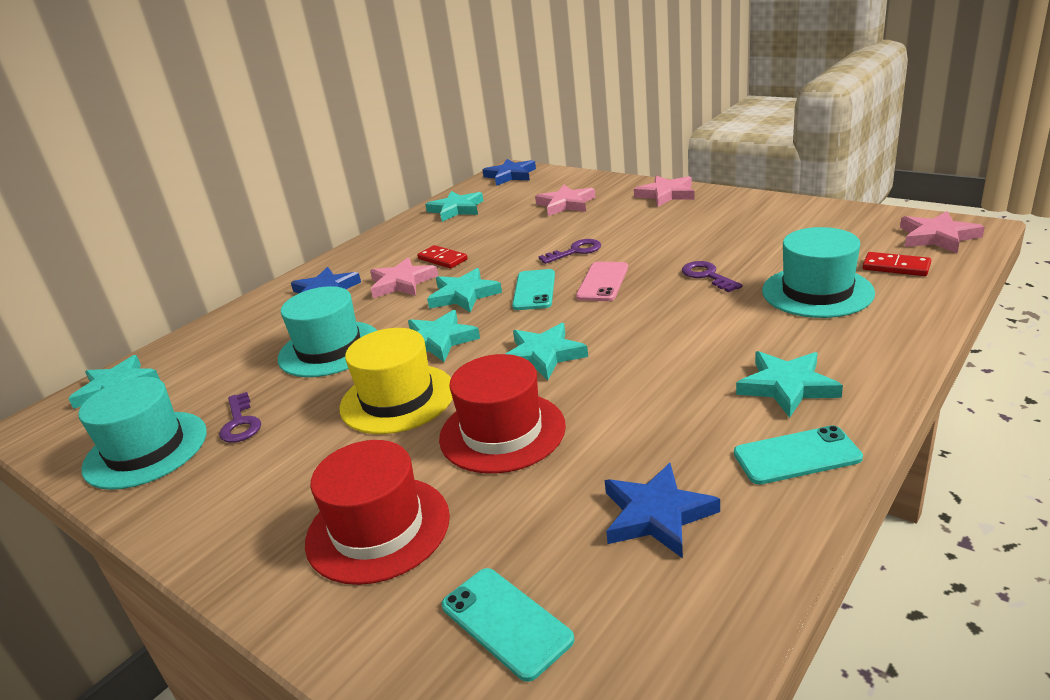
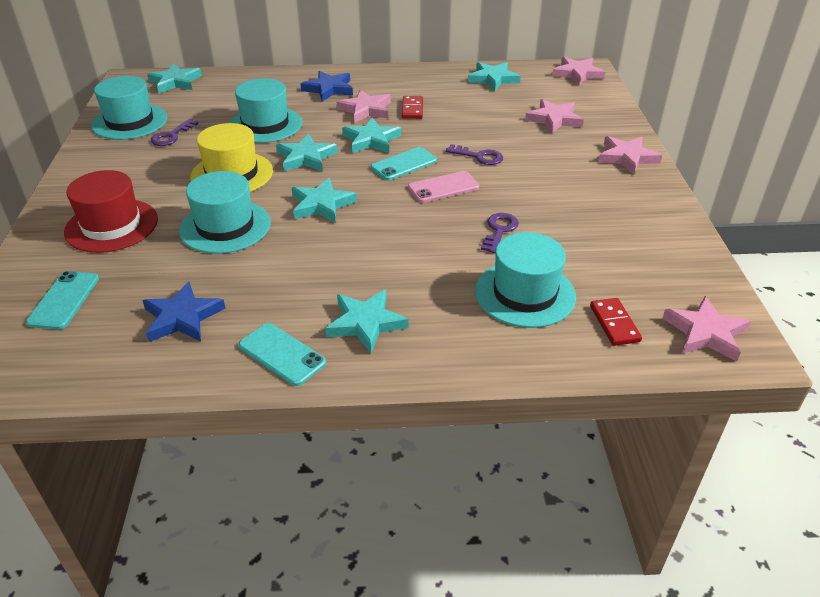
camera: 45 degrees right, 10 degrees up
(502, 432) = (225, 226): red hat -> turquoise hat
(510, 175) = (577, 74): blue star -> pink star

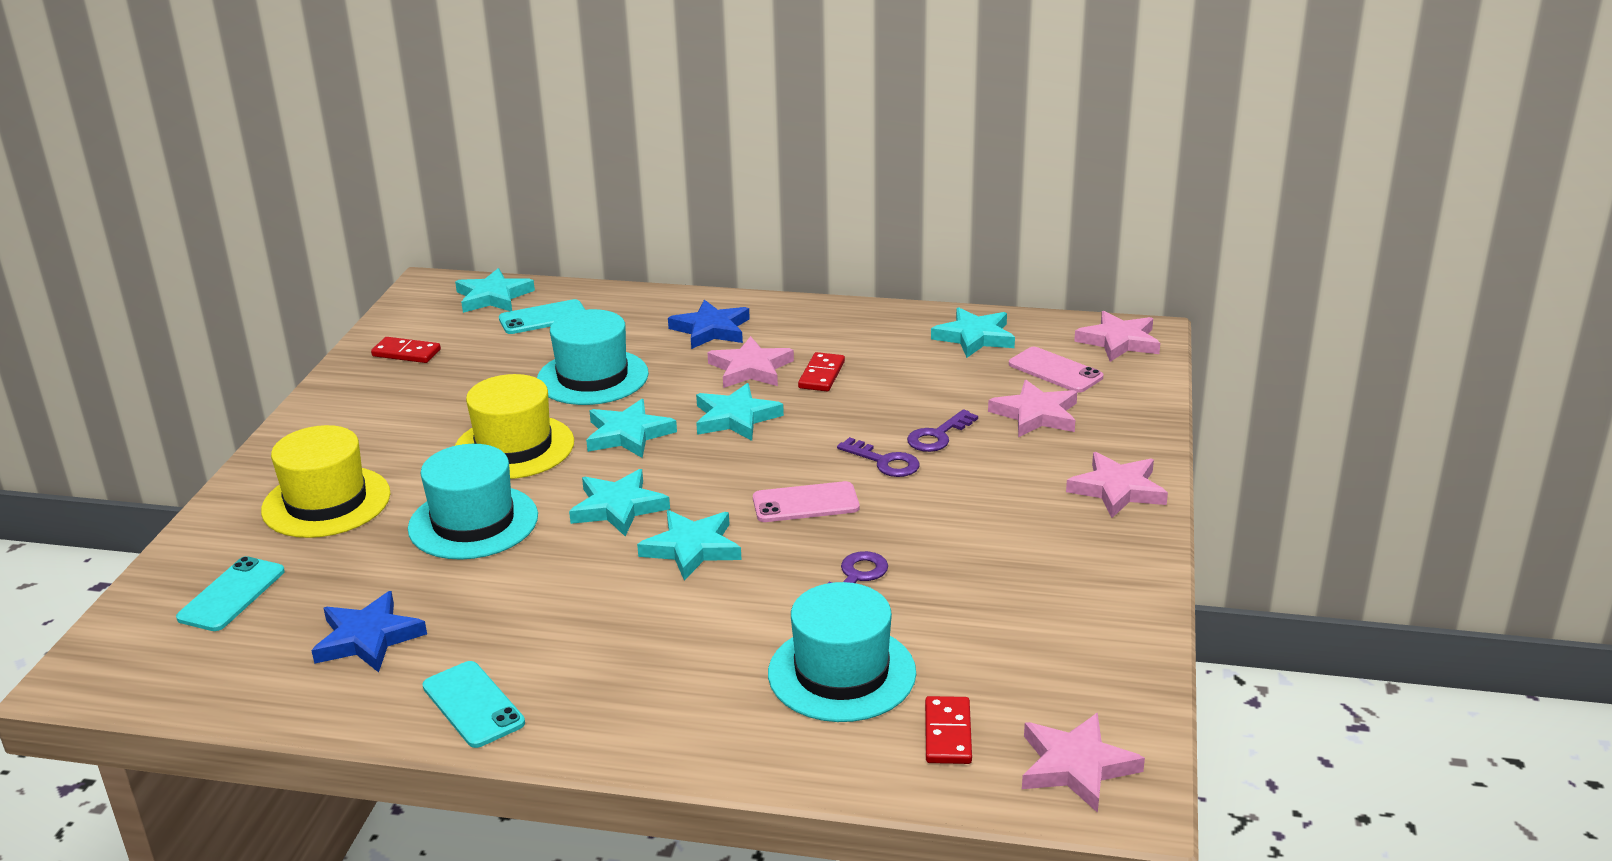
camera: 15 degrees right, 10 degrees down
(111, 225) = (326, 502): red hat -> yellow hat
(130, 122) = (406, 353): turquoise hat -> red domino
(172, 136) = (455, 380): purple key -> purple key (938, 436)
(366, 323) = (601, 681): turquoise star -> turquoise star (692, 548)
(404, 164) = (765, 461): turquoise phone -> turquoise phone (543, 318)
(551, 93) = (1055, 371): none -> pink phone

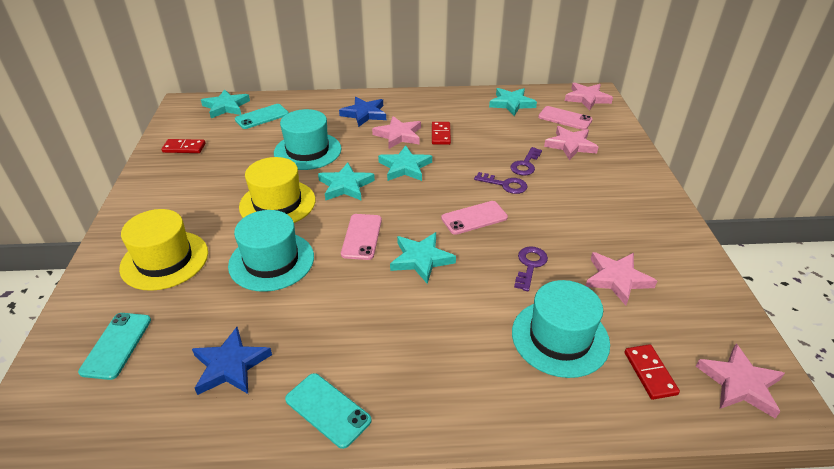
camera: 15 degrees left, 10 degrees up
(618, 507) = (362, 237): turquoise star -> pink phone
(1117, 490) = (641, 185): pink star -> pink star (617, 279)

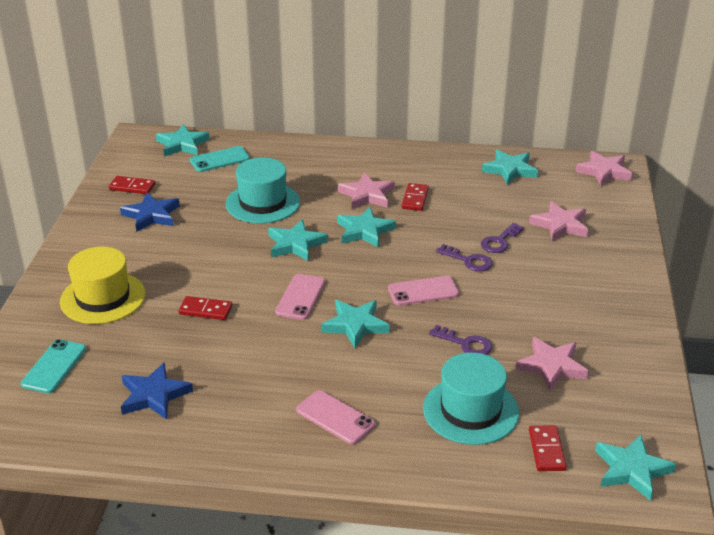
camera: 10 degrees right, 5 degrees down
(271, 261) = (205, 310): turquoise hat -> red domino
(277, 203) = (221, 255): yellow hat -> none
(327, 410) = (235, 440): turquoise phone -> none
(364, 114) = (335, 167): blue star -> blue star (151, 215)
(530, 265) = (465, 343): purple key -> purple key turned 90 degrees clockwise
(565, 118) = (567, 193): pink phone -> pink phone (335, 417)
(739, 384) = (631, 470): pink star -> turquoise star

